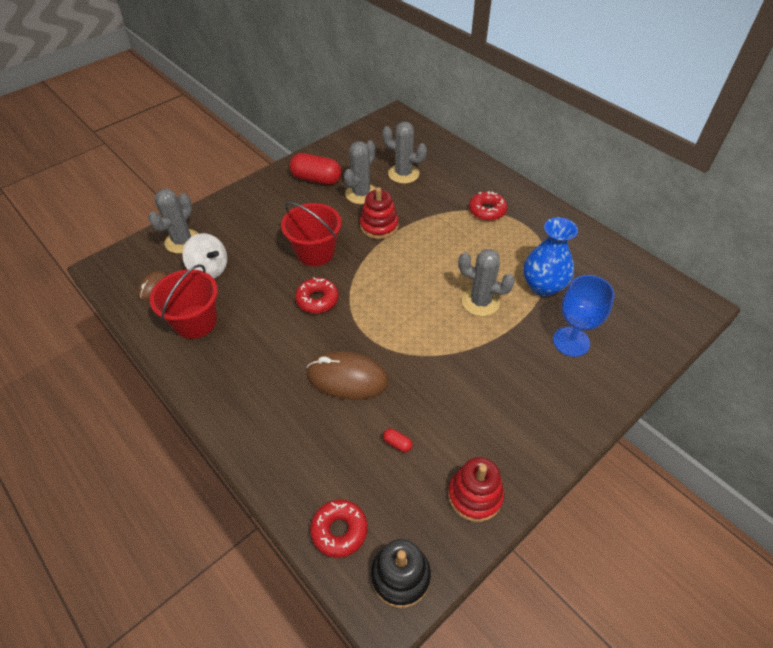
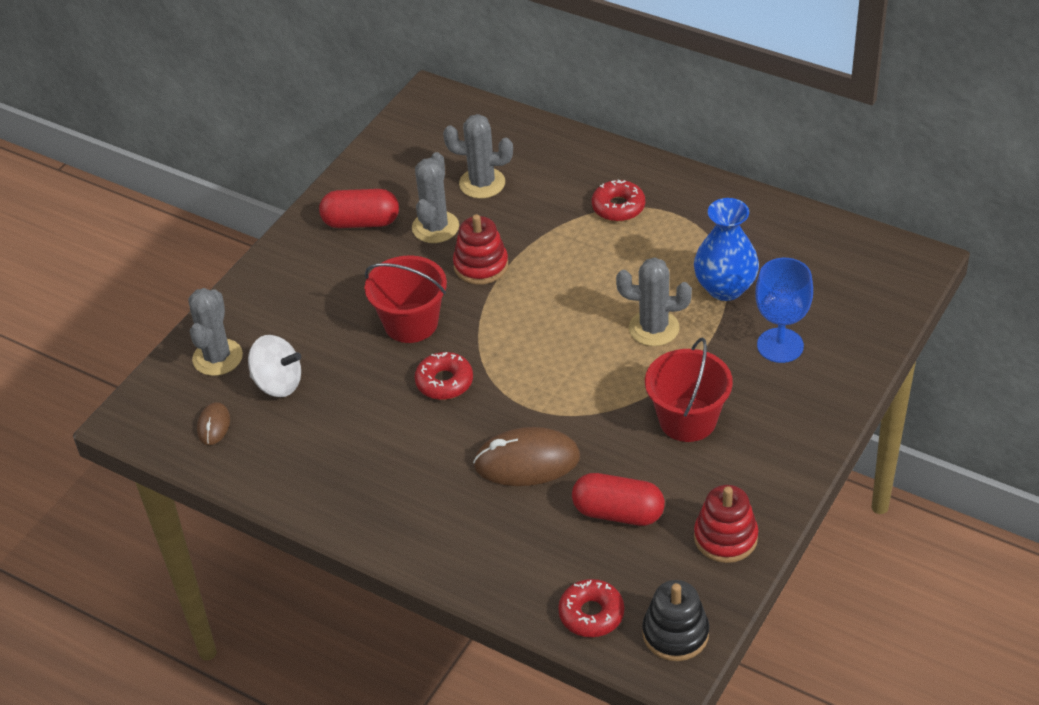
camera: 15 degrees left, 5 degrees down
(195, 321) = (298, 452): red bucket -> red bucket (687, 420)
(397, 443) = (618, 513): red capsule -> red capsule, size x2.39

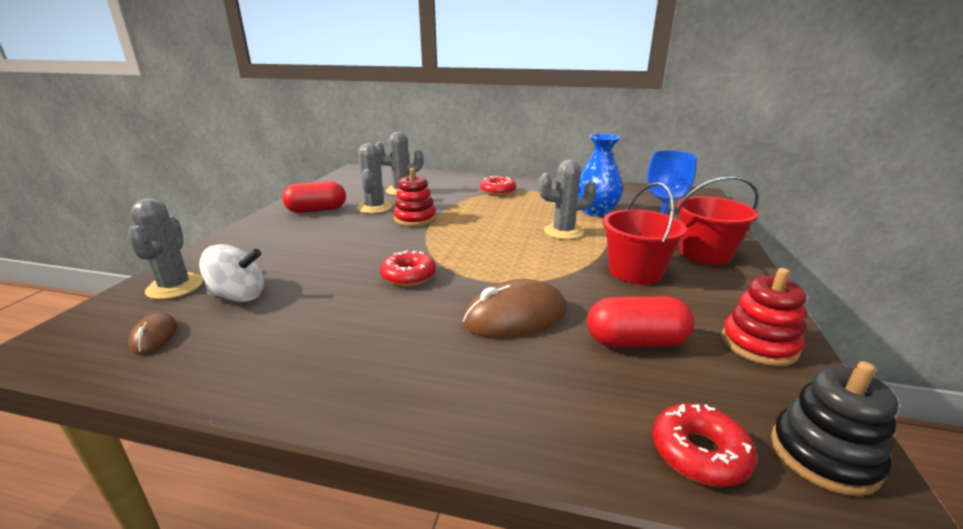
camera: 20 degrees left, 20 degrees down
(411, 323) = (367, 248): red bucket -> red bucket (705, 254)

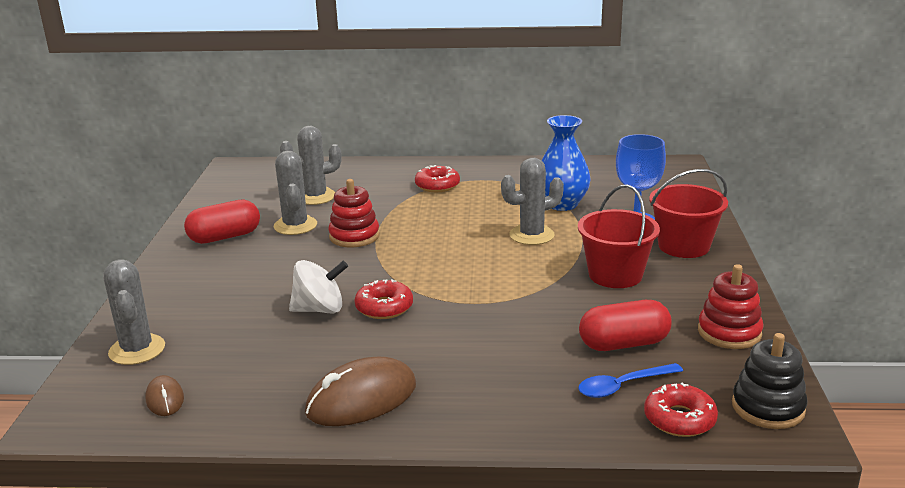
camera: 10 degrees left, 0 degrees up
(239, 296) = (216, 350): white spinning top -> white spinning top (319, 309)
(515, 316) = (509, 335): brown mouse -> brown mouse (361, 399)
(628, 393) = (622, 386): none -> blue spoon

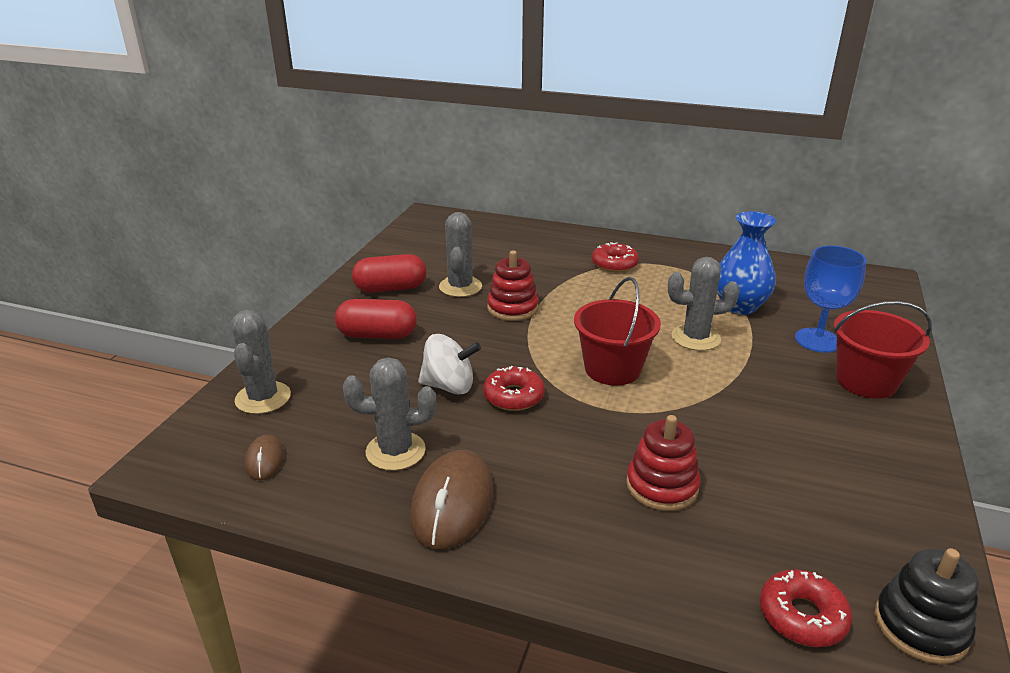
camera: 15 degrees right, 5 degrees up
(315, 197) = (491, 258): grey cactus -> grey cactus (395, 451)
(361, 399) = (452, 503): brown mouse -> brown mouse turned 60 degrees counterclockwise
(615, 275) = (775, 404): red bucket -> red bucket (612, 369)
(622, 386) = (744, 553): blue spoon -> none
(624, 344) = (761, 496): red capsule -> red capsule (377, 335)
(729, 332) = (894, 507): red stacking toy -> red stacking toy (662, 486)

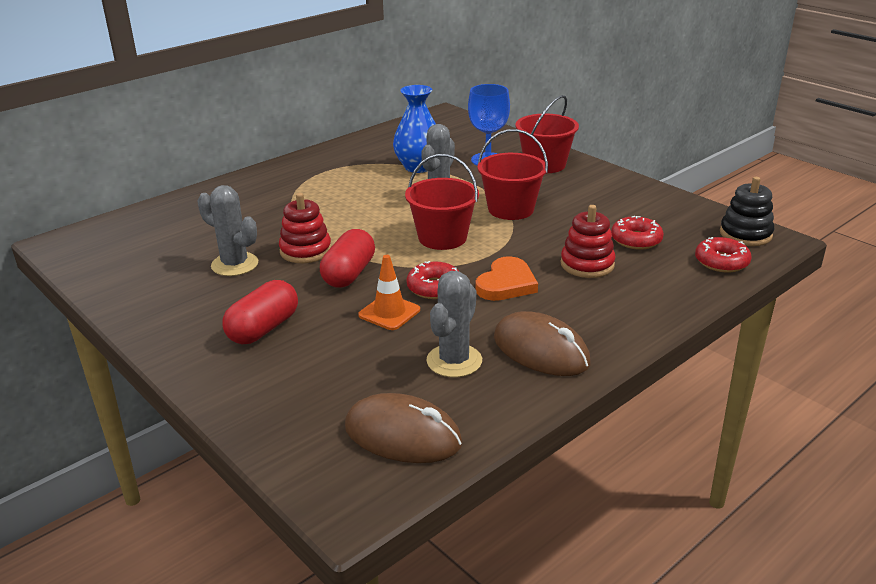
camera: 60 degrees left, 0 degrees up
(263, 398) = (298, 419): grey cactus -> none
(265, 460) = (402, 435): brown mouse -> brown mouse, size x1.95
(390, 288) = (184, 301): red capsule -> red capsule (349, 274)
(449, 386) = (389, 312): white spinning top -> orange traffic cone
(562, 439) = (506, 284): none -> orange heart
(614, 264) = (297, 188): red donut -> red donut (636, 240)
(724, 391) = (511, 209): none -> red bucket

